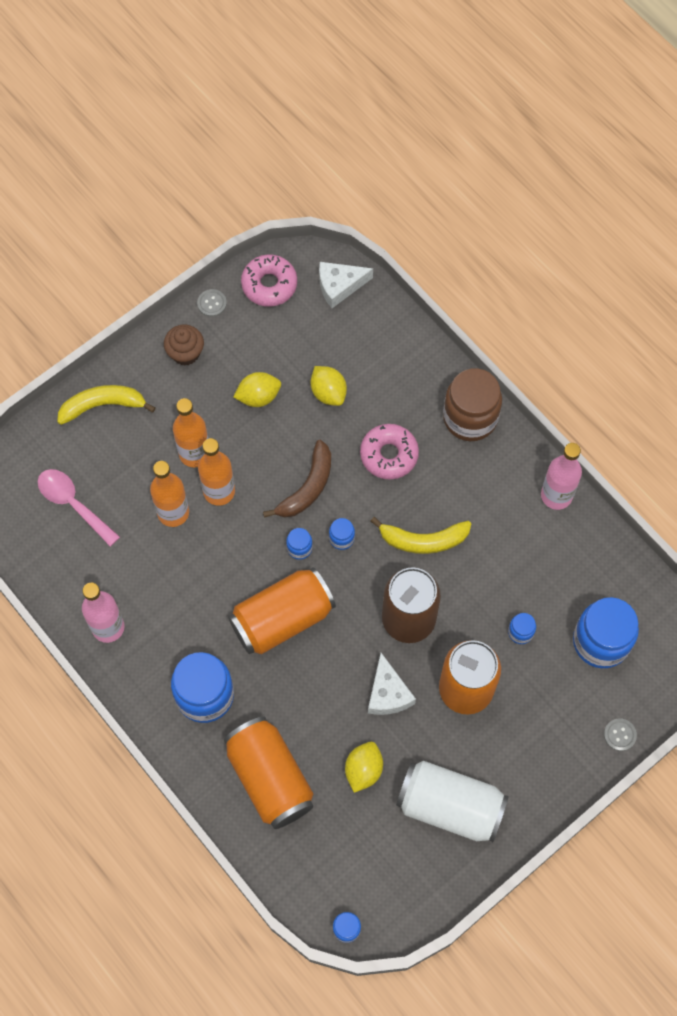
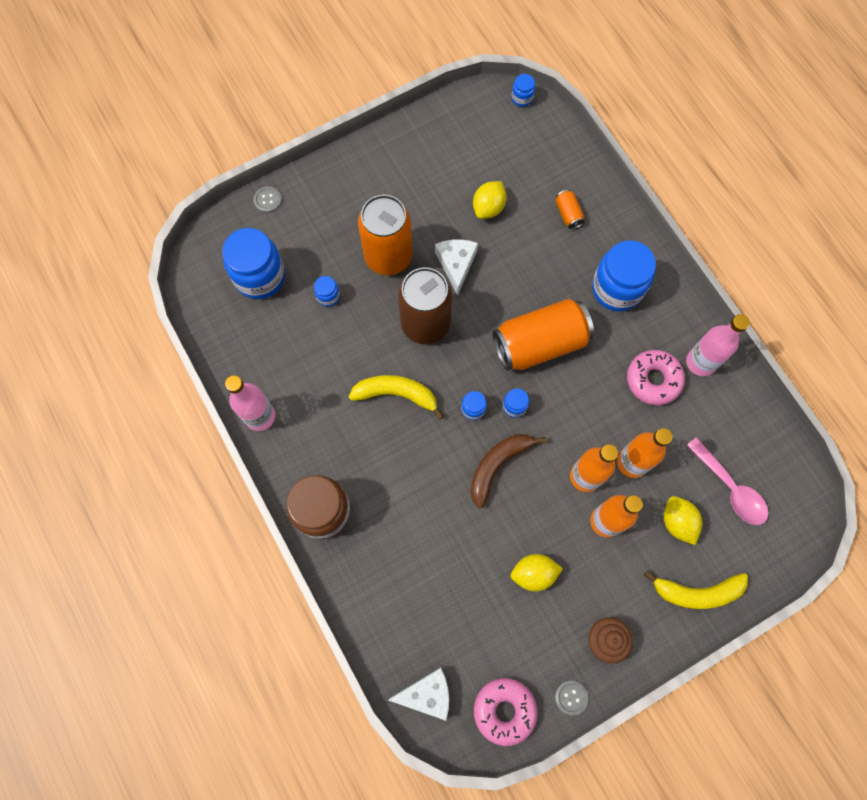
camera: 170 degrees left, 5 degrees up
(270, 778) = (568, 214): orange can -> orange can, size x0.42
(328, 392) = (460, 565): yellow lemon -> yellow lemon (677, 522)
(389, 455) = (412, 486): pink donut -> pink donut (653, 380)
(450, 806) = (422, 169): white can -> none

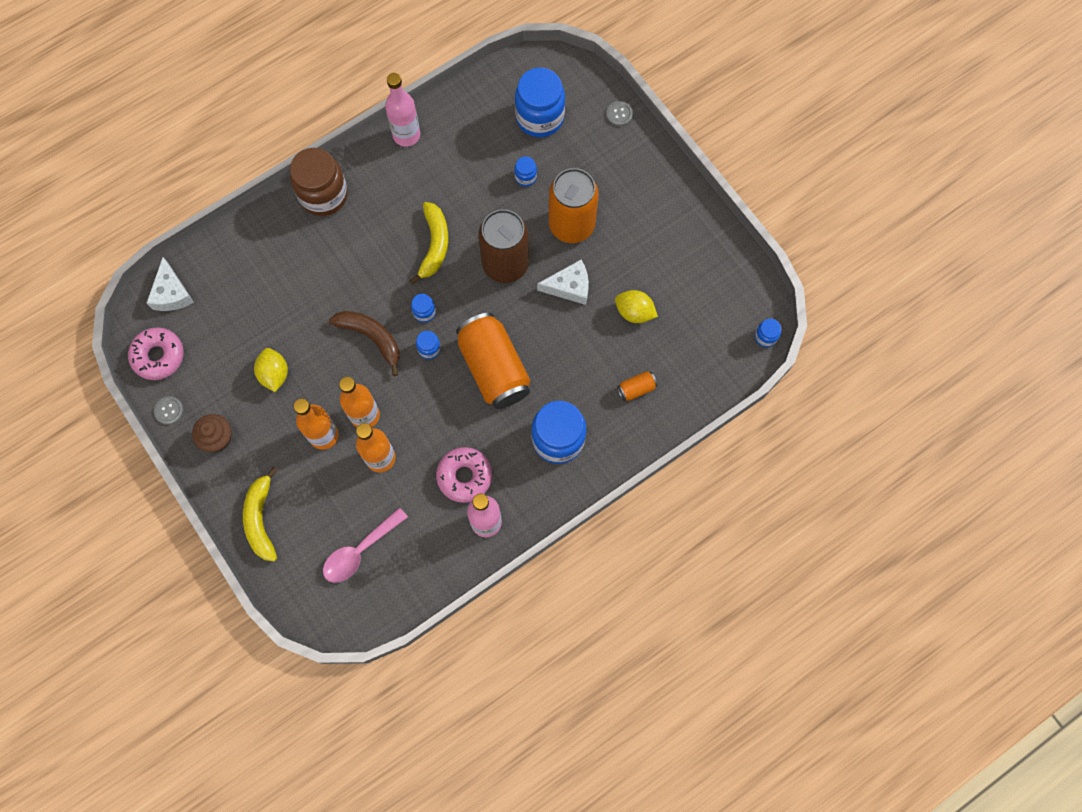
camera: 85 degrees right, 0 degrees up
(677, 522) = (325, 501): yellow lemon -> none

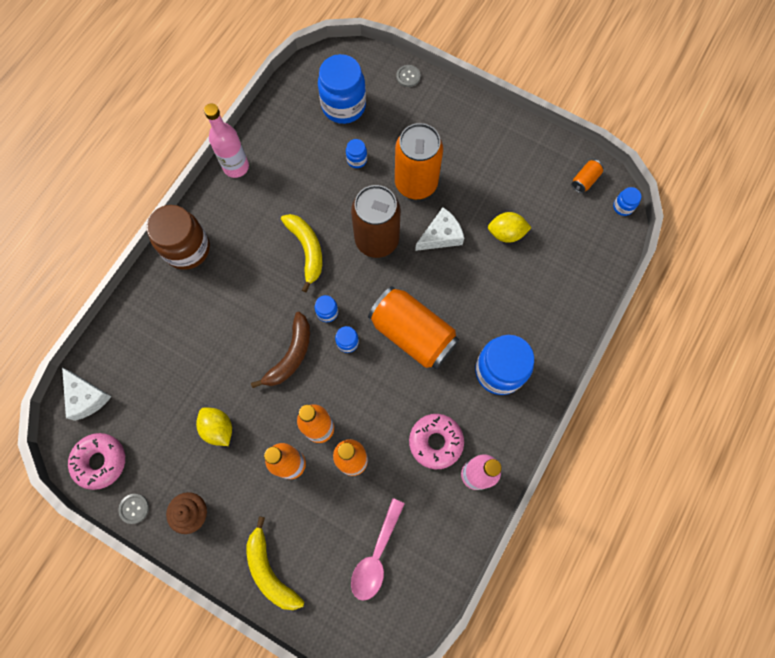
camera: 25 degrees left, 0 degrees up
(371, 337) = (291, 355): brown banana -> brown banana turned 105 degrees clockwise
(636, 389) = (542, 297): orange can -> orange can (584, 180)

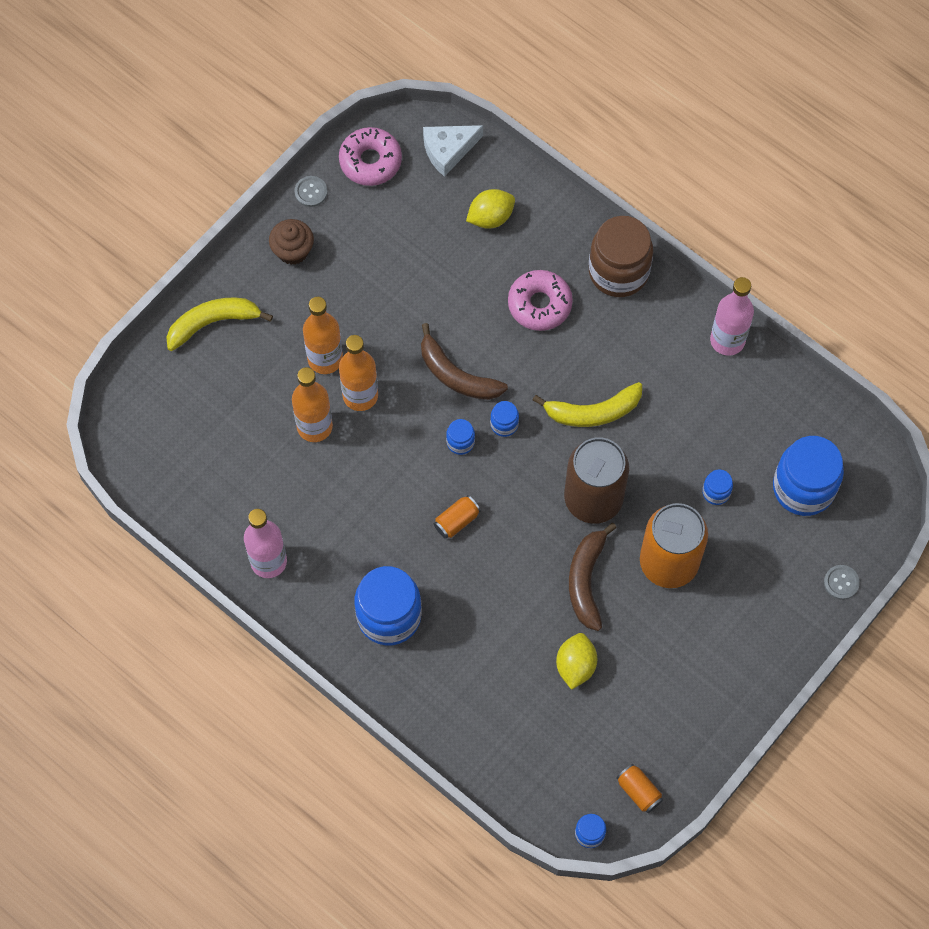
camera: 100 degrees right, 5 degrees down
(218, 428) = (383, 286): yellow lemon -> yellow lemon (490, 217)
(376, 556) = (202, 435): pink spoon -> none
(413, 334) = (456, 521): orange can -> orange can, size x0.42
(435, 442) = (316, 523): pink donut -> pink donut (539, 304)
(441, 235) = (586, 580): white cheese -> brown banana

